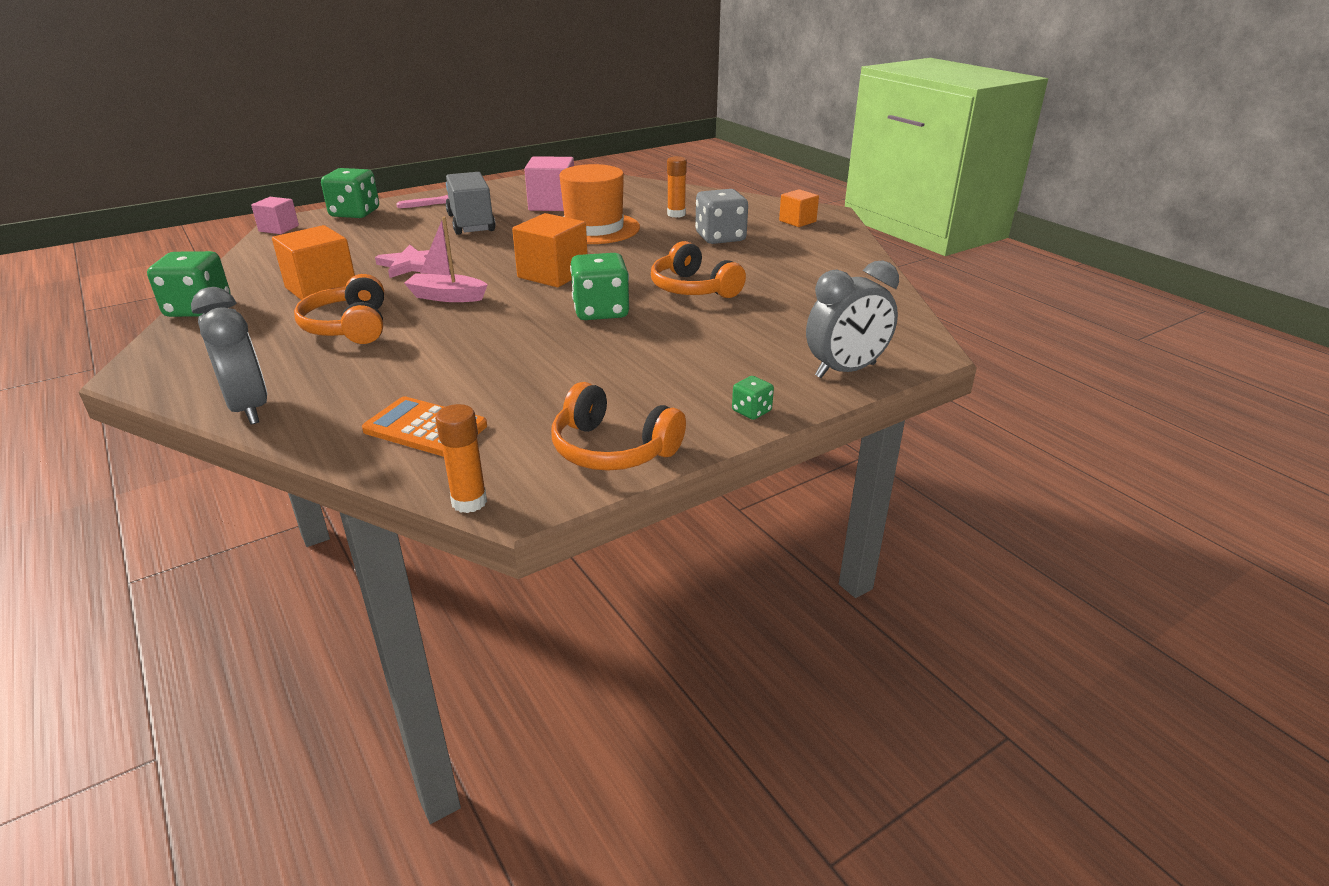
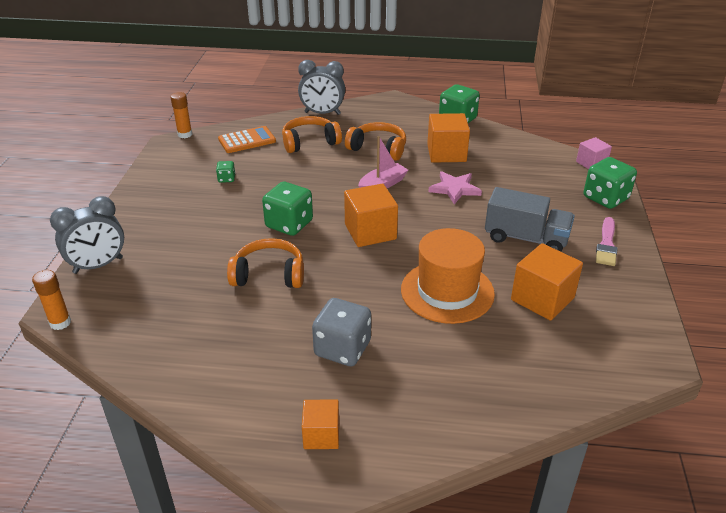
camera: 130 degrees right, 5 degrees up
(552, 204) = (542, 299): pink cube -> orange cube
(612, 449) = (163, 171): orange headphones -> orange headphones (309, 142)
(676, 214) = (434, 360): orange glue stick -> orange glue stick (60, 323)
(751, 411) = (124, 215): green dice -> green dice (226, 179)
(845, 371) = (98, 265): grey clock -> grey clock turned 135 degrees counterclockwise

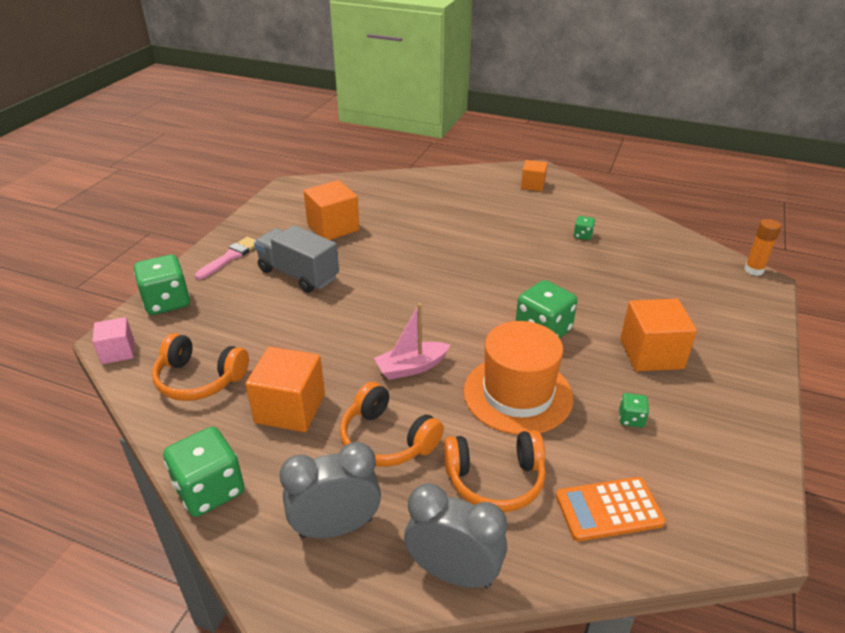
camera: 165 degrees left, 0 degrees up
(98, 265) = (750, 317): grey clock -> grey clock (336, 527)
(185, 134) = (737, 556): orange glue stick -> none
(248, 340) = (583, 235): none -> green dice
(269, 274) = (566, 281): orange headphones -> orange headphones (199, 379)
(342, 349) = (509, 221): grey dice -> none
(370, 232) = (453, 307): orange cube -> orange cube (651, 354)
(447, 291) = (407, 243): orange hat -> orange hat (518, 394)
(454, 189) = (325, 344): pink star -> none

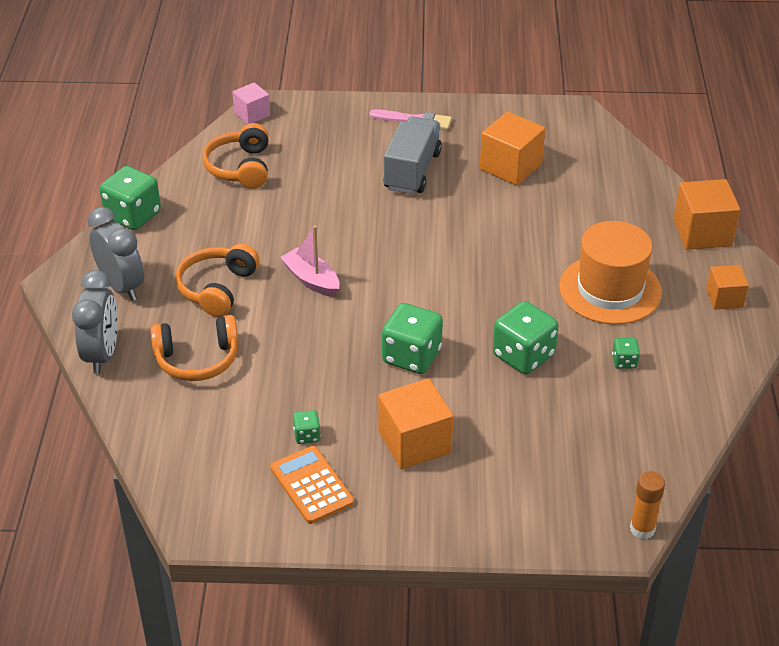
camera: 70 degrees right, 5 degrees up
(167, 302) = (327, 112): green dice -> green dice (523, 355)
(290, 408) = (229, 226): orange cube -> orange cube (702, 233)
(495, 480) = (197, 359): orange headphones -> orange headphones turned 75 degrees counterclockwise
(518, 394) = (307, 354): orange hat -> orange hat (610, 289)
(609, 509) = (191, 431): orange calculator -> orange calculator (311, 485)

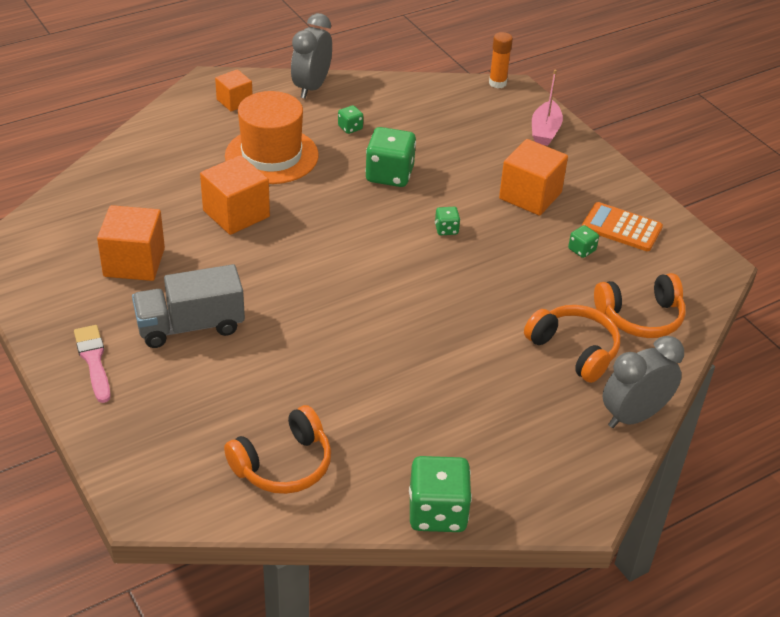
camera: 125 degrees left, 0 degrees up
(121, 286) = (543, 455): grey clock -> grey clock (311, 87)
(217, 288) = (480, 383): orange headphones -> orange headphones (640, 317)
(252, 114) = (171, 509): pink cube -> none
(311, 280) = (411, 325): pink boat -> pink boat (545, 131)
(311, 485) = (621, 228): orange calculator -> orange calculator turned 90 degrees clockwise
(411, 356) = (446, 229): green dice -> green dice, size x0.48
(702, 233) = (156, 129): orange cube -> orange cube (236, 214)

